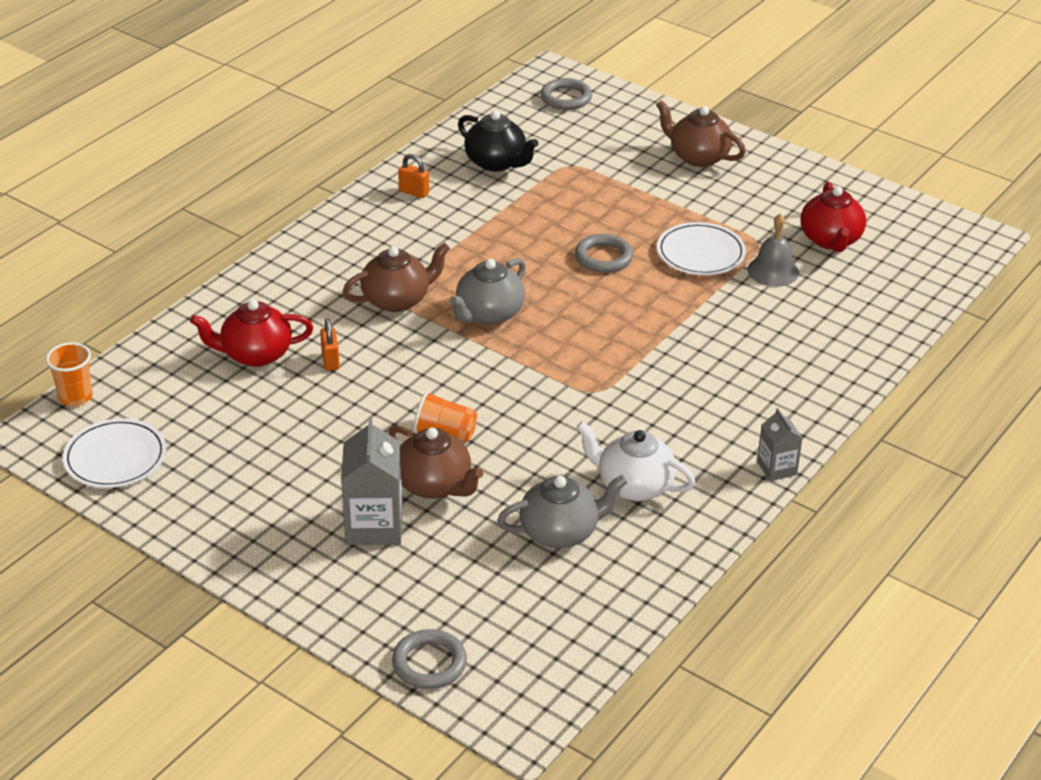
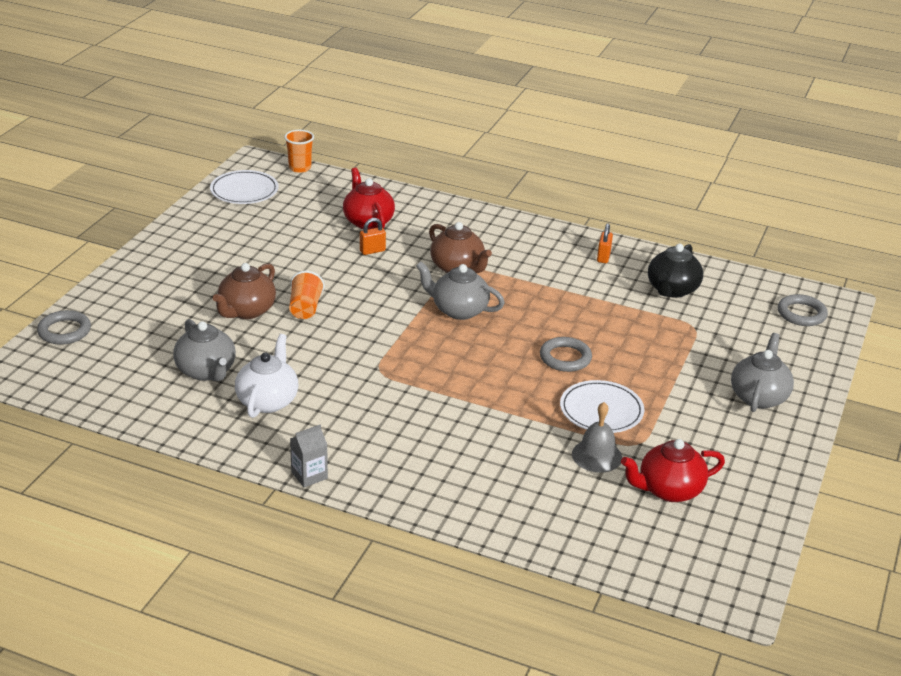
camera: 75 degrees right, 5 degrees down
(374, 526) = (198, 292): grey carton -> none
(698, 157) = (758, 397): brown teapot -> grey teapot

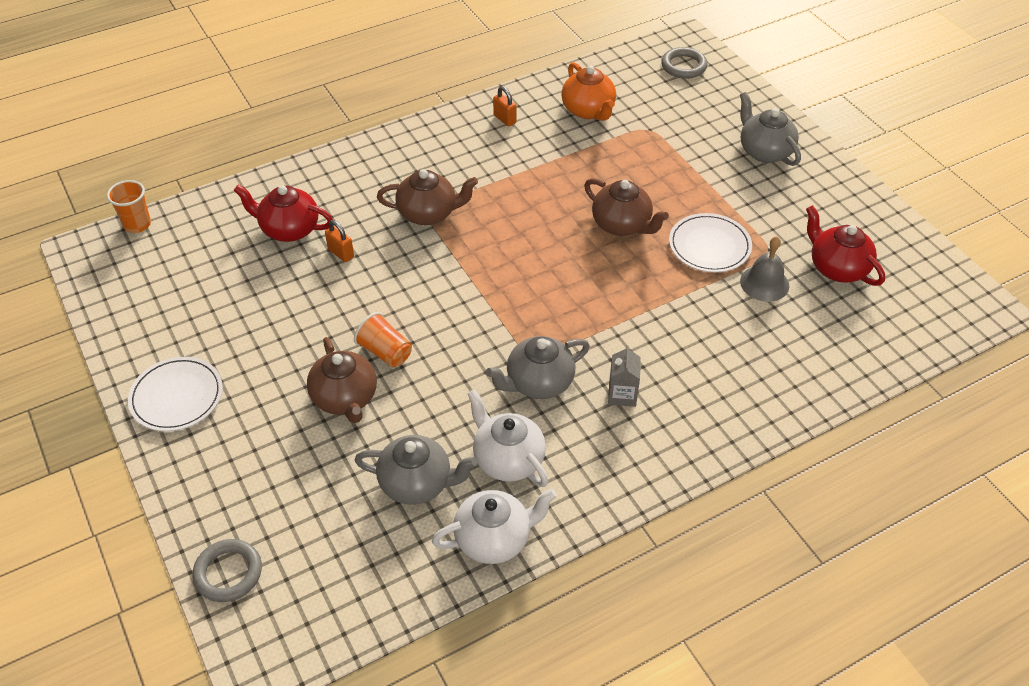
camera: 50 degrees left, 15 degrees up
(193, 424) = (494, 539): none -> white teapot
(244, 190) = (128, 287): white plate -> white plate (177, 397)
(309, 475) = (645, 488): grey carton -> grey carton (622, 394)
(372, 251) = (341, 253): orange padlock -> orange padlock turned 60 degrees counterclockwise
(459, 310) = (493, 249): grey teapot -> grey teapot (538, 383)
(565, 358) = (622, 225): grey ring -> brown teapot
(669, 490) = (837, 268): red teapot -> red teapot turned 120 degrees clockwise
(672, 290) = (588, 110): black teapot -> orange teapot

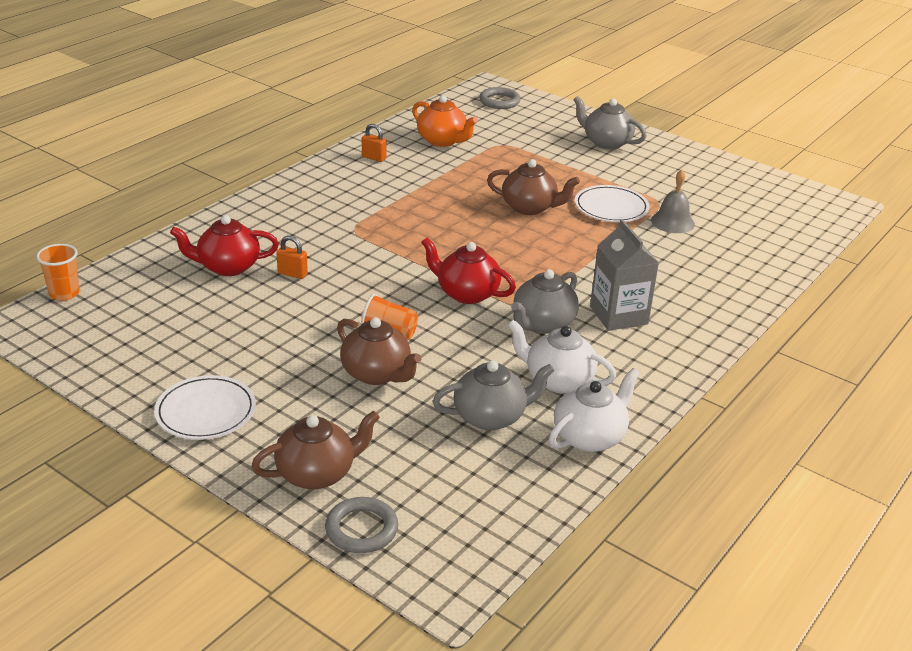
camera: 25 degrees left, 15 degrees down
(428, 213) = (354, 231): brown teapot -> brown teapot (317, 473)
(622, 394) = (618, 315): grey carton -> grey carton, size x1.72
(837, 268) = (719, 202): red teapot -> red teapot (466, 293)

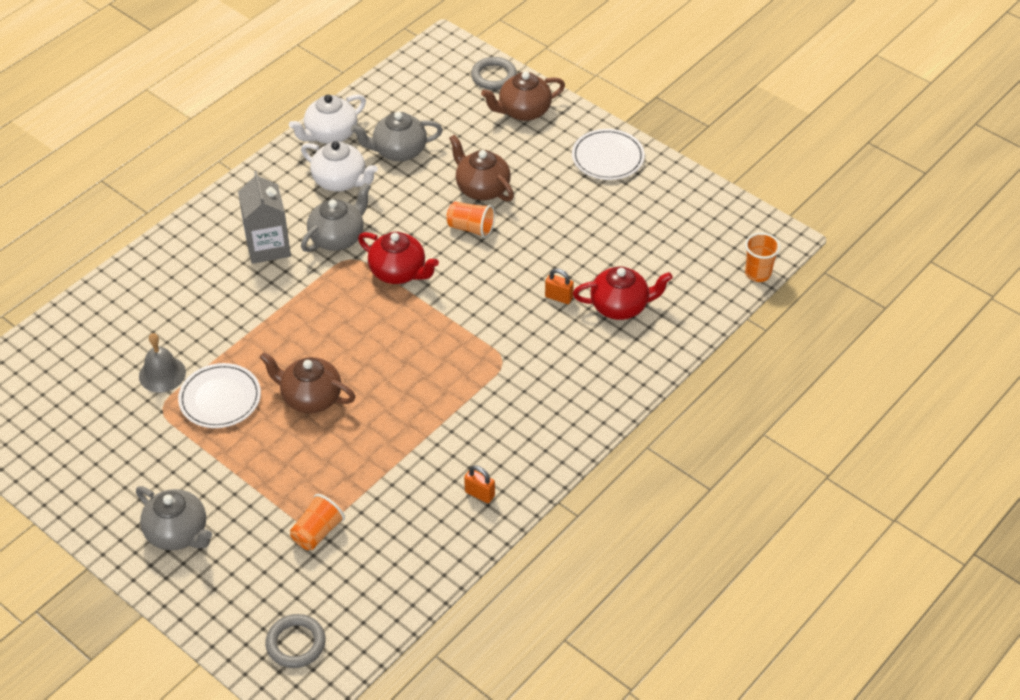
camera: 175 degrees left, 15 degrees up
(442, 141) = (391, 535): orange teapot -> none
(499, 142) = (317, 532): none -> orange cup

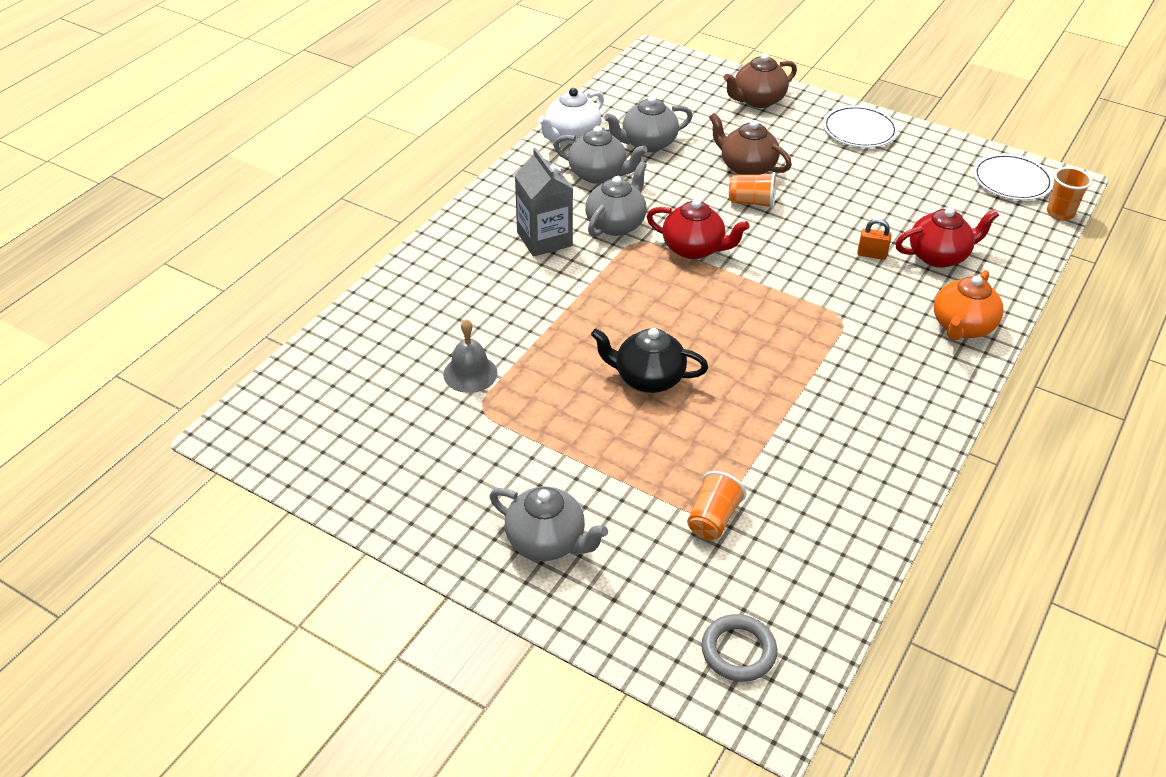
camera: 10 degrees left, 5 degrees down
(220, 398) = (545, 391): white plate -> white plate (1011, 180)
(310, 398) = (648, 378): brown teapot -> black teapot
(340, 181) = (598, 174): white teapot -> grey teapot
(479, 494) = (880, 454): orange padlock -> none
(493, 76) = (715, 75): grey ring -> none
(607, 382) = (962, 327): none -> orange teapot

